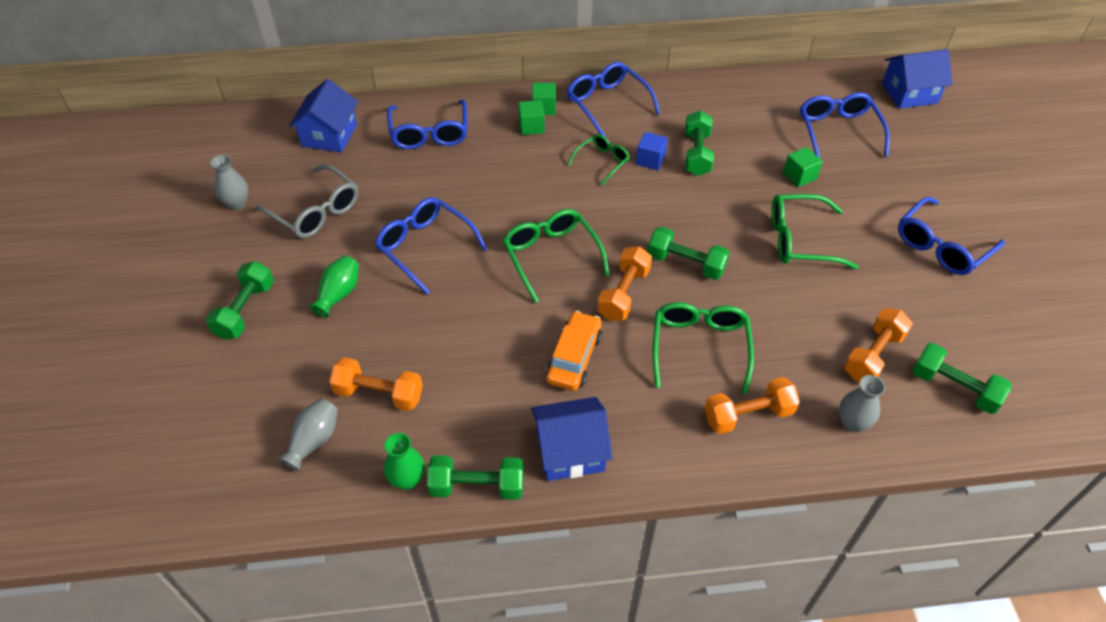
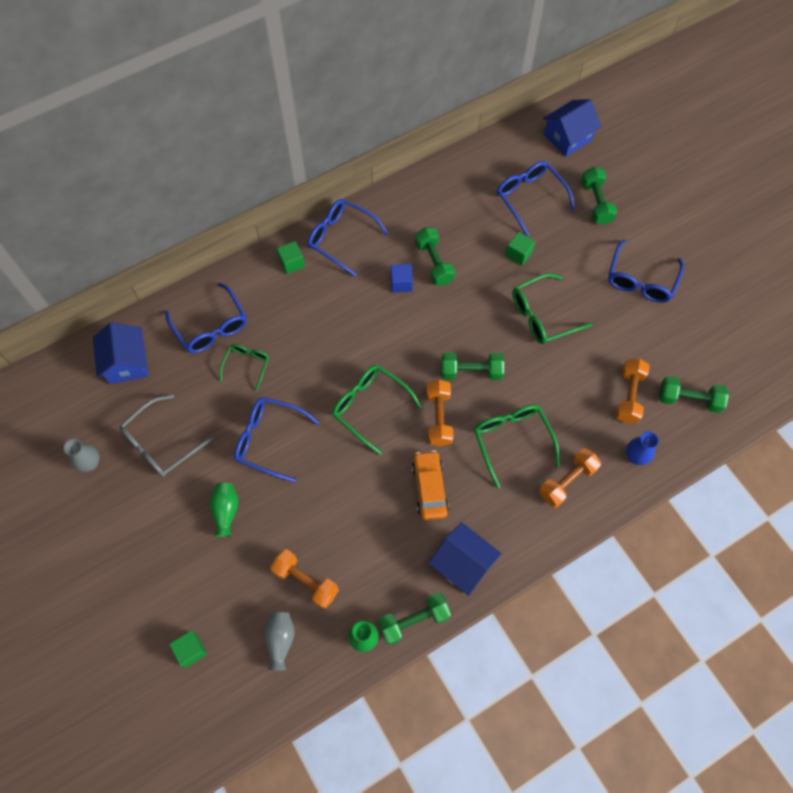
camera: 25 degrees left, 15 degrees up
(245, 310) = (161, 558): green dumbbell -> green dumbbell (596, 203)
(315, 211) = (161, 443): grey glasses -> grey glasses turned 120 degrees clockwise
(379, 394) = (306, 581): orange dumbbell -> orange dumbbell turned 45 degrees clockwise
(531, 126) = (291, 286): green cube -> green cube (191, 650)
(570, 451) = (463, 564): blue house -> blue house turned 75 degrees clockwise
(602, 162) = (365, 300): green glasses -> green glasses (247, 365)
(852, 423) = (635, 457): grey vase -> blue vase

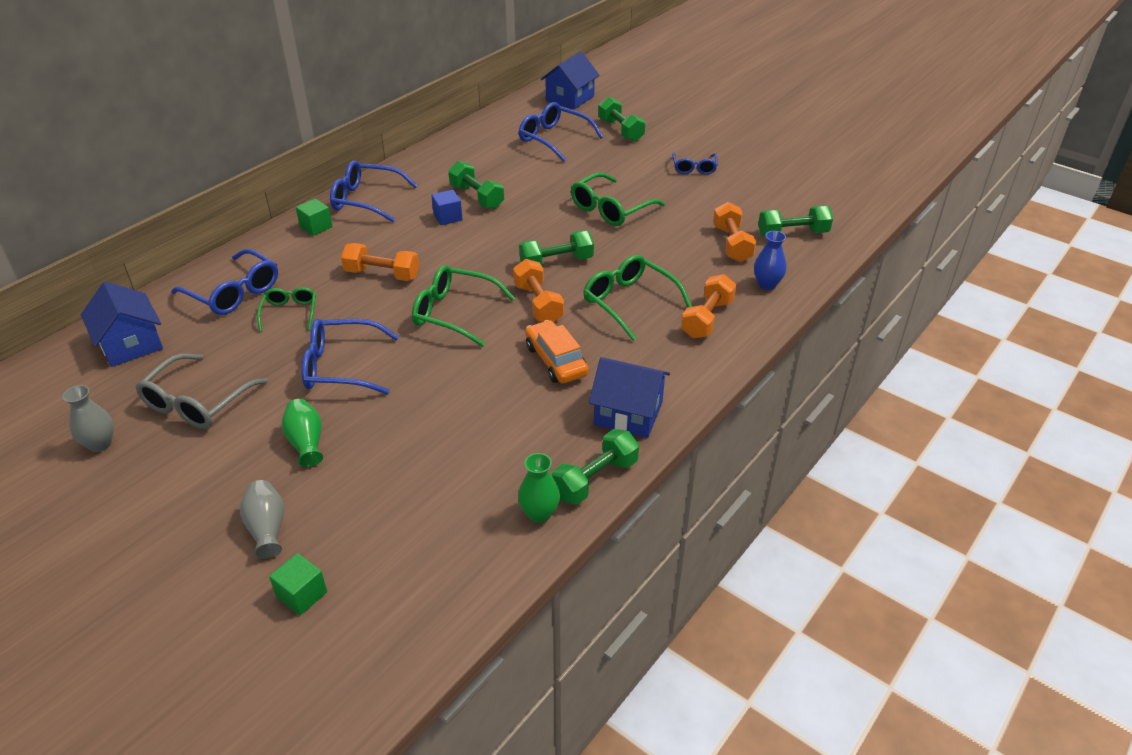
camera: 20 degrees left, 25 degrees down
(280, 640) = (427, 547): grey vase -> grey vase (267, 528)
(306, 581) = (439, 480): orange dumbbell -> orange dumbbell (382, 274)
(518, 254) = (563, 175): green cube -> none
(641, 280) = (694, 168): blue glasses -> blue glasses, size x0.61

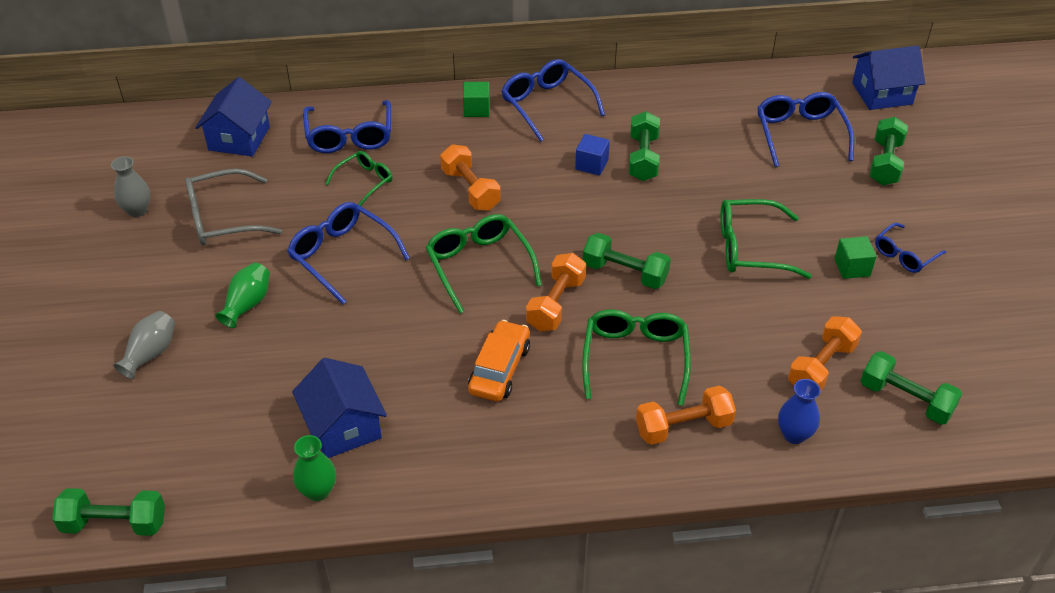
camera: 45 degrees right, 5 degrees up
(302, 594) = (113, 421): green cube -> green cube (852, 267)
(595, 479) = (391, 498): green dumbbell -> green dumbbell (114, 523)
(628, 413) = (492, 462): blue house -> blue house (343, 426)

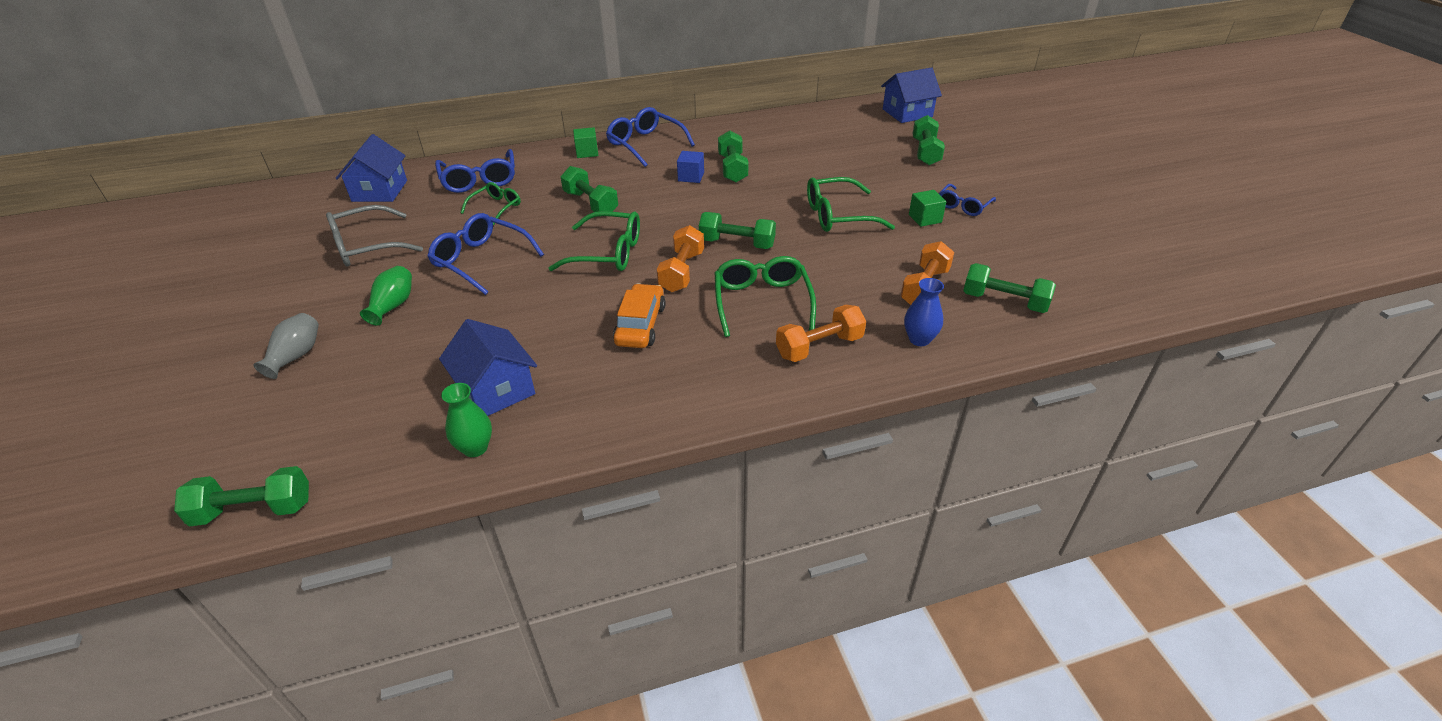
camera: 10 degrees left, 5 degrees down
(137, 210) = (284, 249): grey vase -> none
(470, 189) = (591, 203): orange dumbbell -> green dumbbell
(479, 265) = (607, 253): green glasses -> green glasses turned 135 degrees clockwise
(800, 134) = (853, 142): blue glasses -> none

